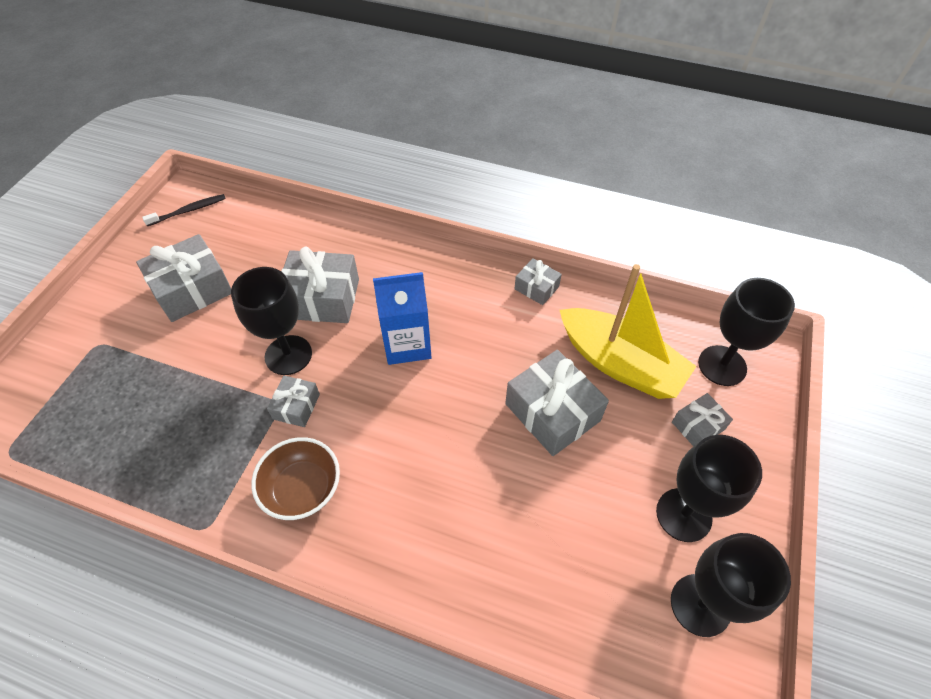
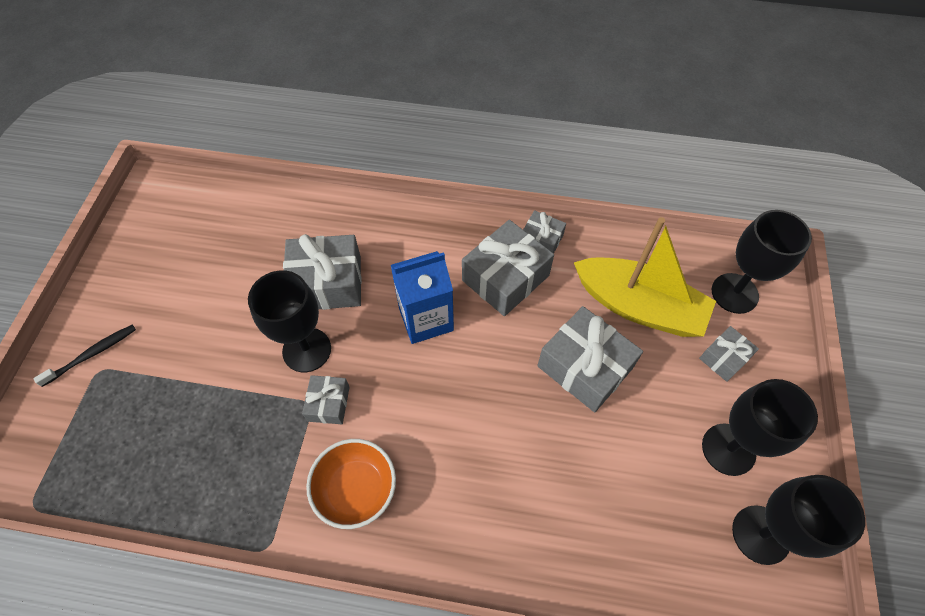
camera: 10 degrees left, 5 degrees up
(188, 211) = (159, 206): black toothbrush -> black toothbrush (92, 354)
(192, 289) = (186, 294): grey gift -> grey gift (505, 278)
(302, 489) = (356, 489): brown bowl -> orange bowl

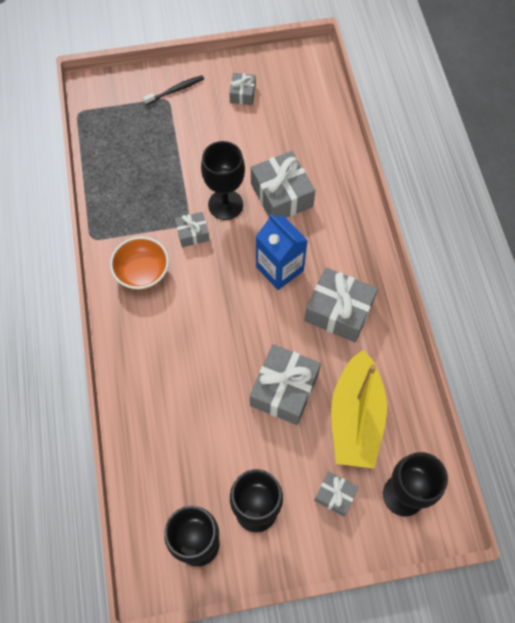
camera: 70 degrees right, 5 degrees up
(92, 354) = (175, 90): black toothbrush -> black toothbrush turned 60 degrees counterclockwise
(541, 239) = (387, 327): grey gift -> grey gift (242, 94)

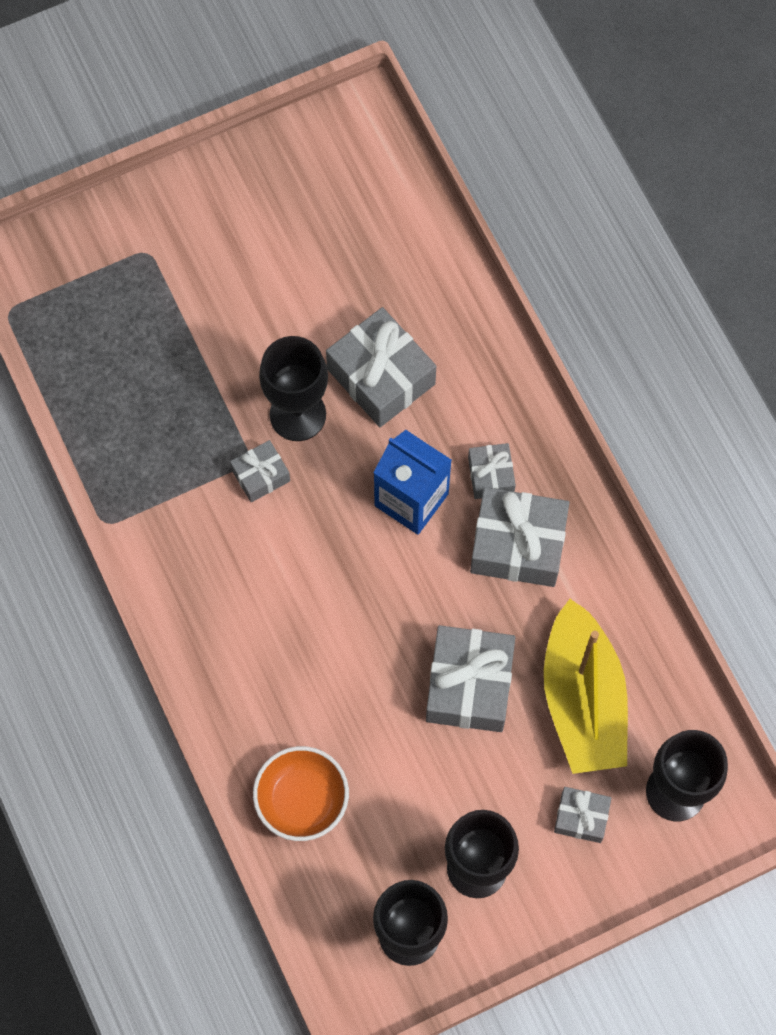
camera: 15 degrees left, 5 degrees up
(142, 272) = (203, 558): orange bowl -> orange bowl (302, 800)
(175, 90) = (156, 232): black toothbrush -> none
(242, 94) = (268, 212): grey gift -> grey gift (490, 475)

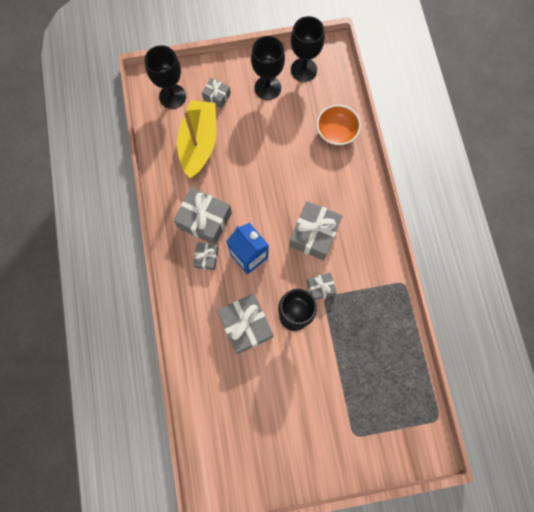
camera: 165 degrees left, 5 degrees up
(469, 685) = (248, 162): grey gift -> grey gift (314, 234)

